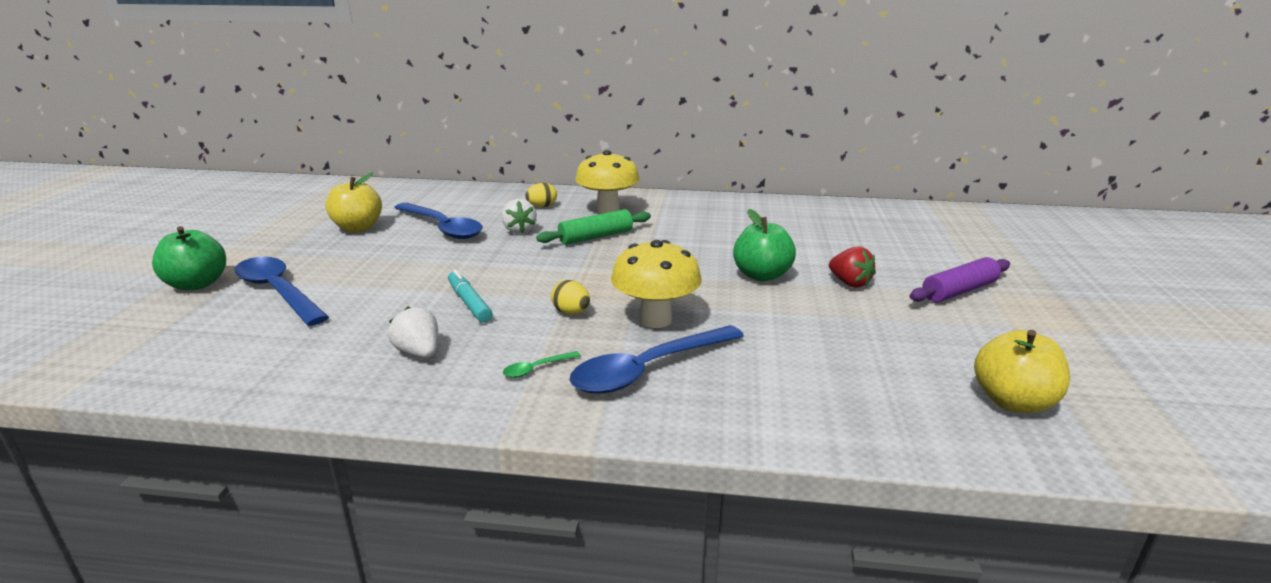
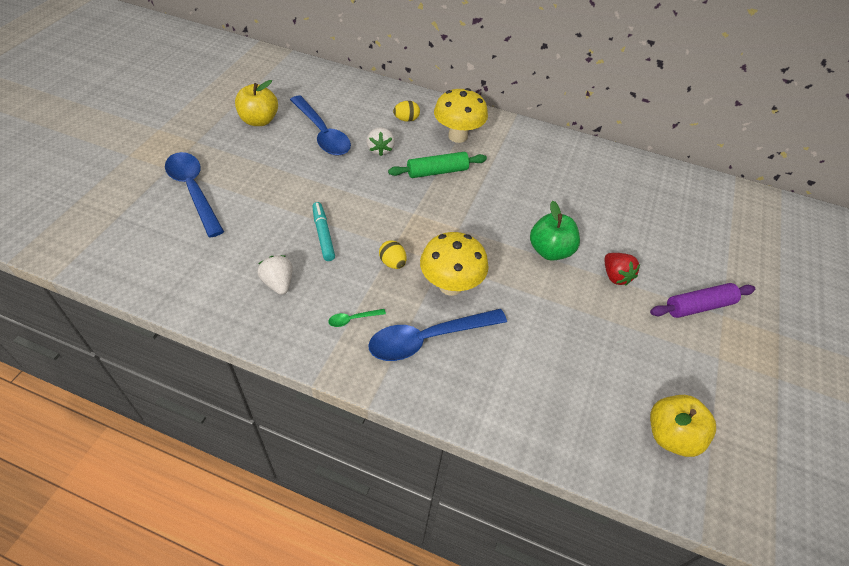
camera: 10 degrees right, 25 degrees up
(197, 284) = (140, 169): green apple -> none

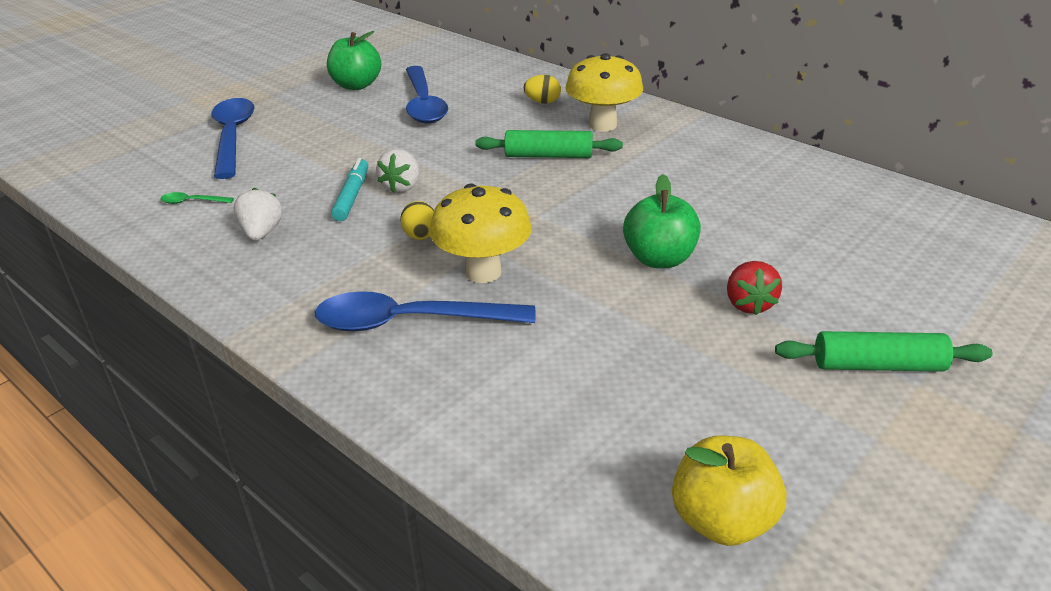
camera: 25 degrees right, 15 degrees down
(259, 120) = (356, 85): yellow apple -> green apple
(352, 319) = (325, 283): green spoon -> green spoon (192, 202)
(380, 150) = (486, 126): white strawberry -> white strawberry (402, 187)
(699, 306) = (878, 365): purple rolling pin -> green rolling pin

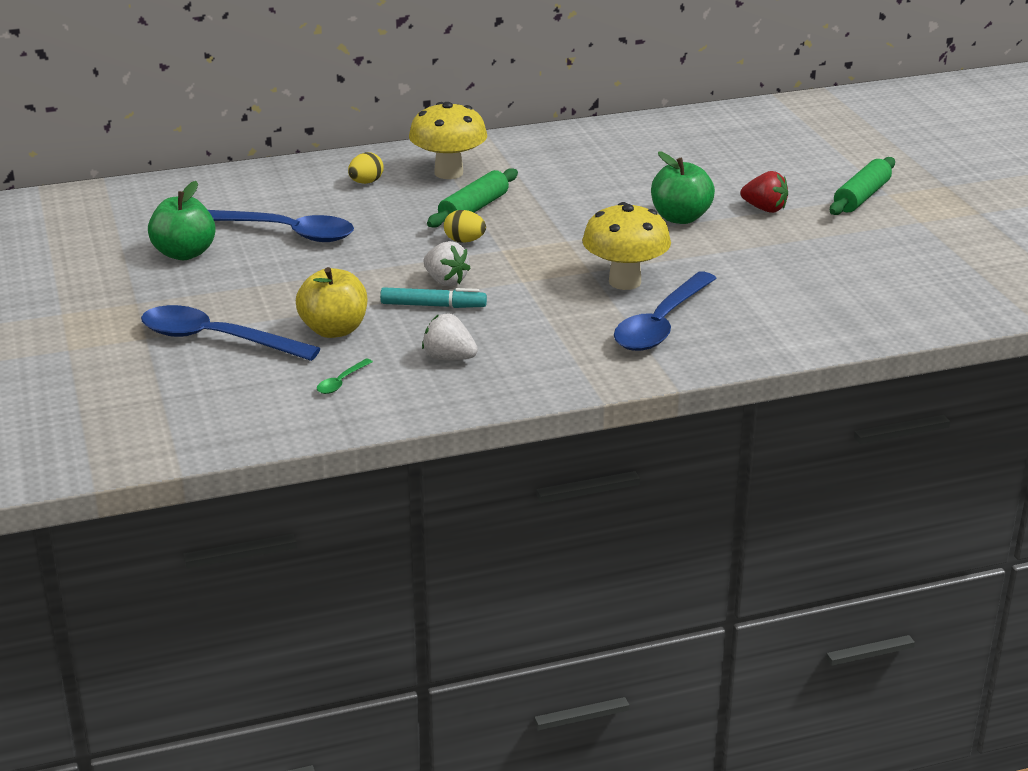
camera: 60 degrees left, 5 degrees down
(352, 196) = (433, 305): turquoise marker -> turquoise marker turned 150 degrees clockwise
(420, 236) = (542, 292): yellow egg -> yellow egg (464, 241)
(722, 520) = (945, 283): yellow apple -> yellow apple (334, 330)

